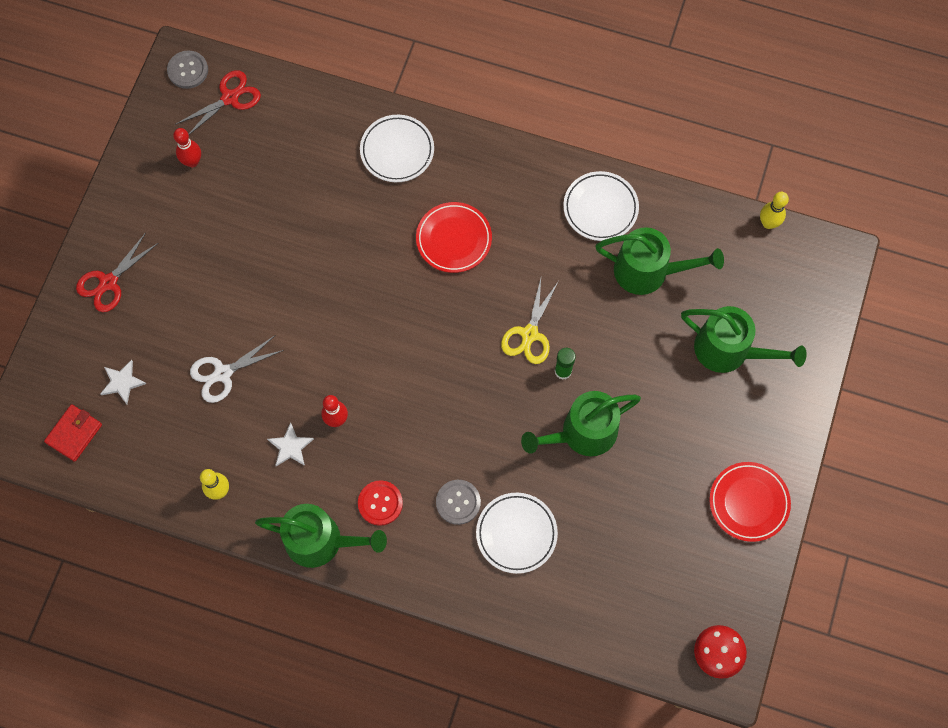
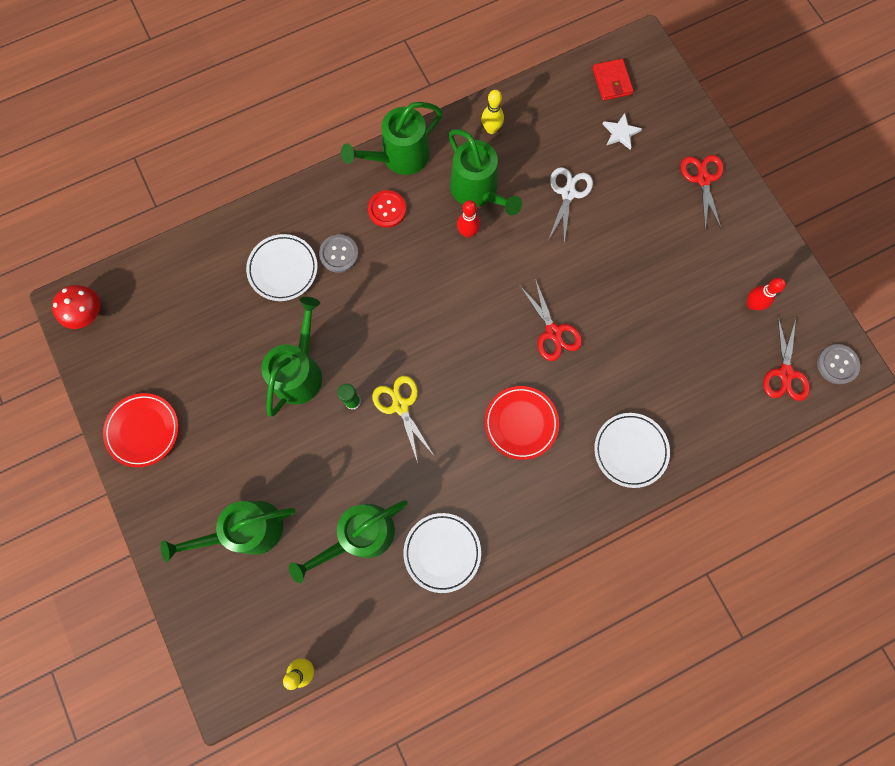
camera: 135 degrees right, 5 degrees up
(290, 446) = (477, 191): white star -> green watering can
(358, 279) = (553, 332): none -> red scissors

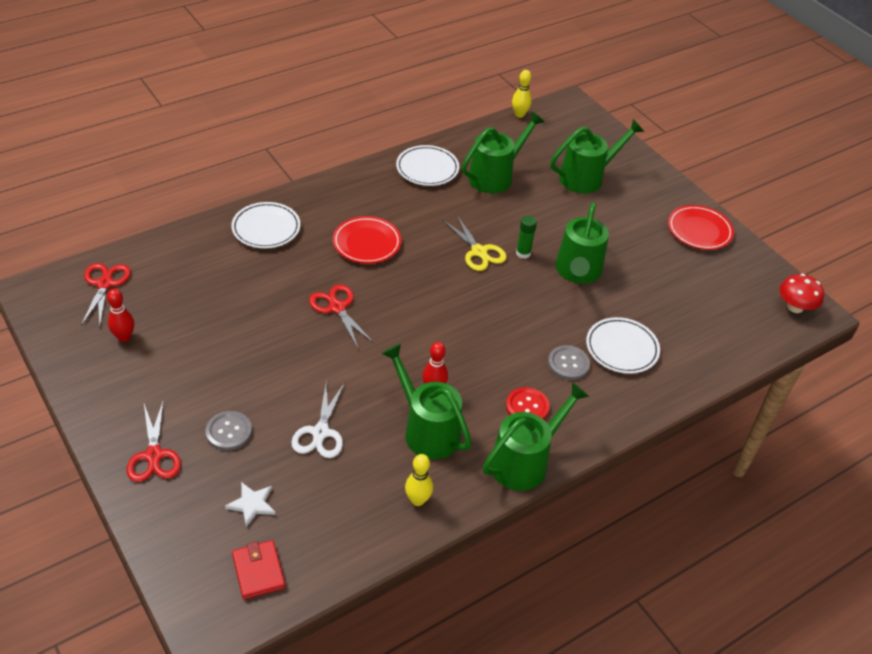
camera: 170 degrees right, 30 degrees down
(837, 364) = (48, 292): grey button -> grey button (229, 432)

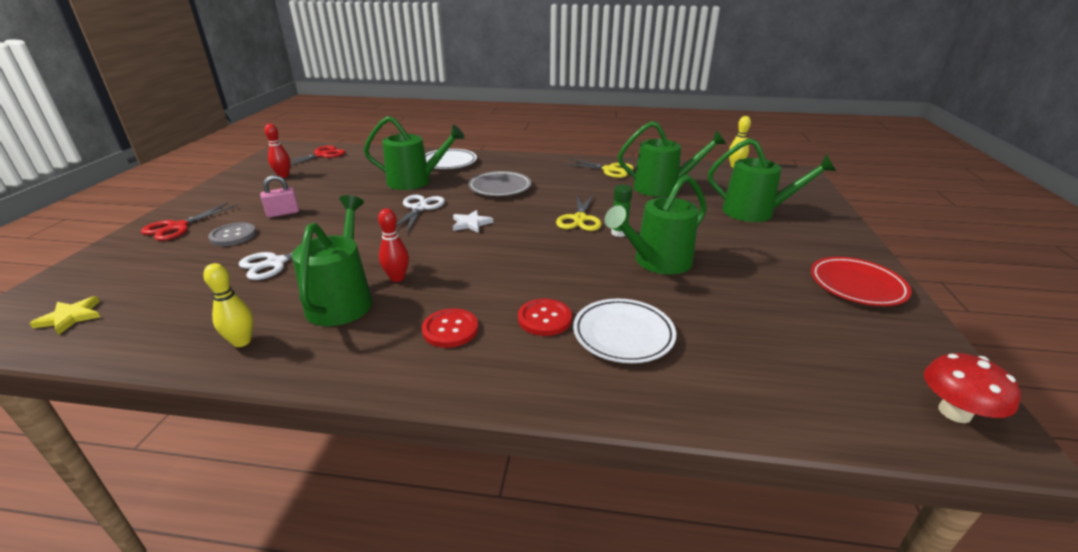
camera: 45 degrees right, 15 degrees down
(224, 382) = (283, 213): none -> pink padlock
(252, 504) = (157, 278): white star -> white star (471, 223)
(258, 571) = (71, 317): red wallet -> yellow star
(337, 307) = (420, 208): red scissors -> white scissors
(367, 243) = (500, 187): red plate -> grey plate
(427, 169) = (609, 170): white plate -> yellow scissors
(524, 462) = (372, 370): green watering can -> green watering can (415, 181)
(568, 364) = (544, 319): grey button -> red button

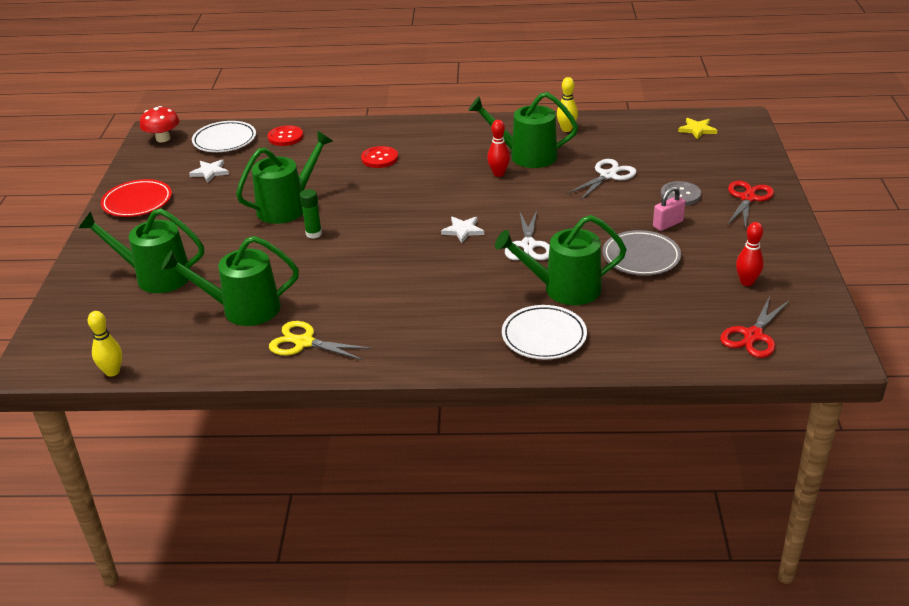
camera: 175 degrees right, 5 degrees up
(342, 300) = (526, 156): green watering can -> green watering can turned 105 degrees clockwise
(450, 329) = (440, 147): red button -> red button (285, 137)
(500, 187) = (450, 288): grey plate -> grey plate (641, 257)
(579, 219) = (351, 247): yellow scissors -> none
(623, 334) = (328, 155): white plate -> white plate (224, 140)
(794, 322) = (210, 172): none -> white star

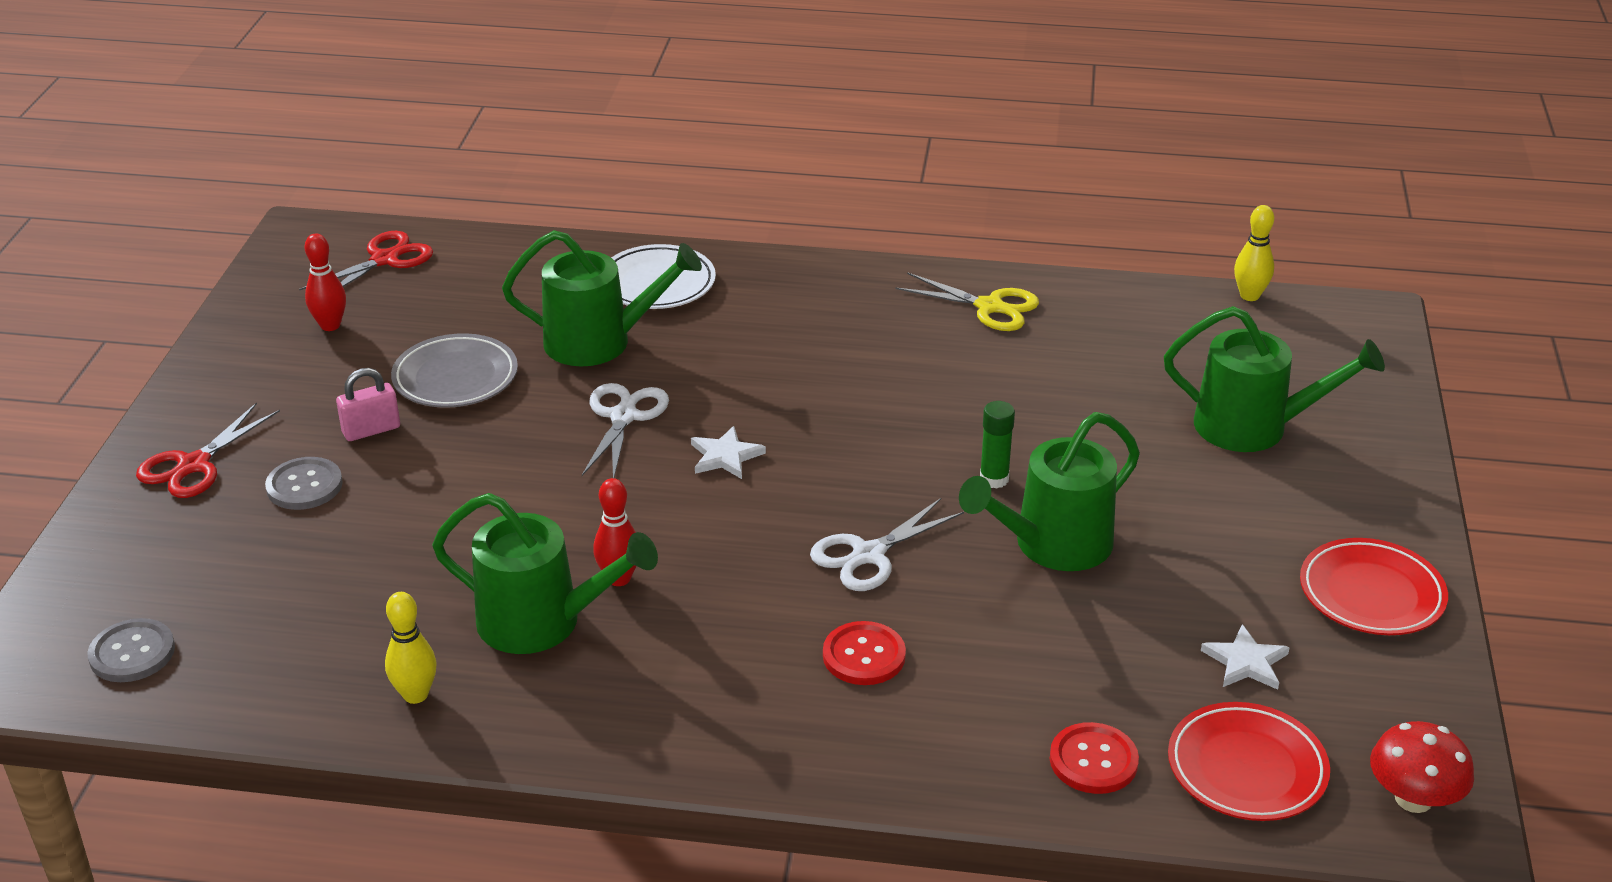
camera: 175 degrees left, 0 degrees up
(224, 140) = (1246, 768): white plate -> red plate
(243, 309) = (1089, 360): green watering can -> none
(608, 175) = (405, 547): white scissors -> white scissors (868, 555)
(697, 130) = (132, 653): yellow star -> grey button

